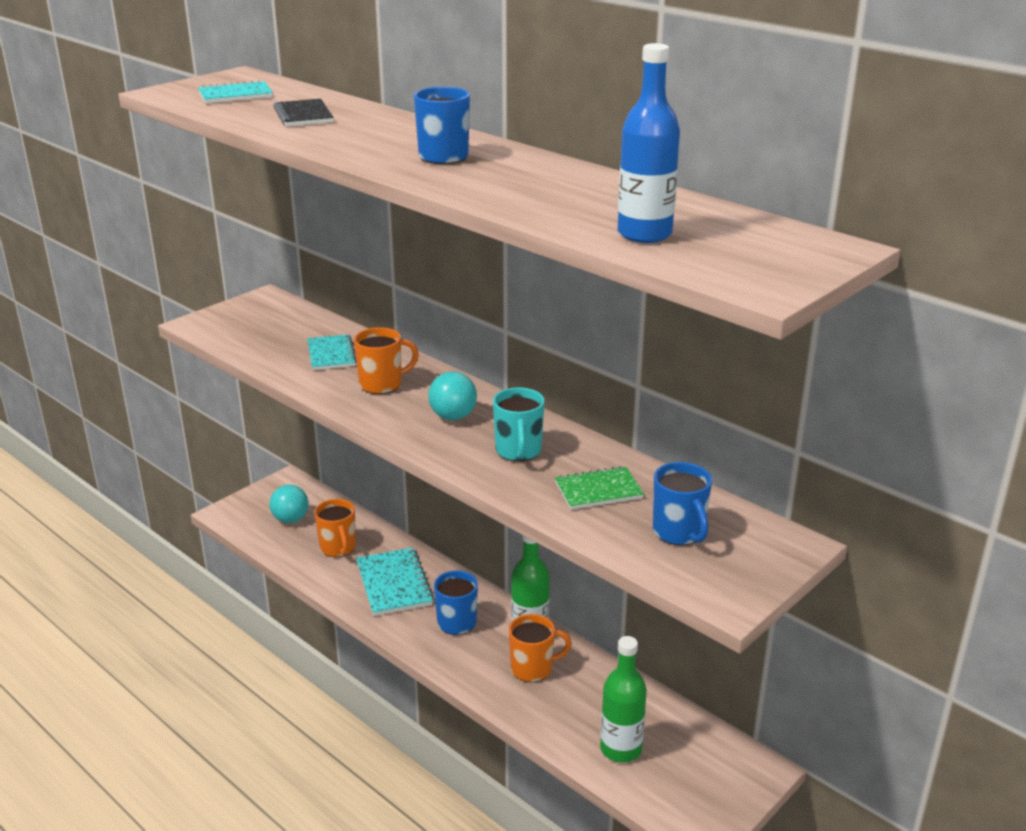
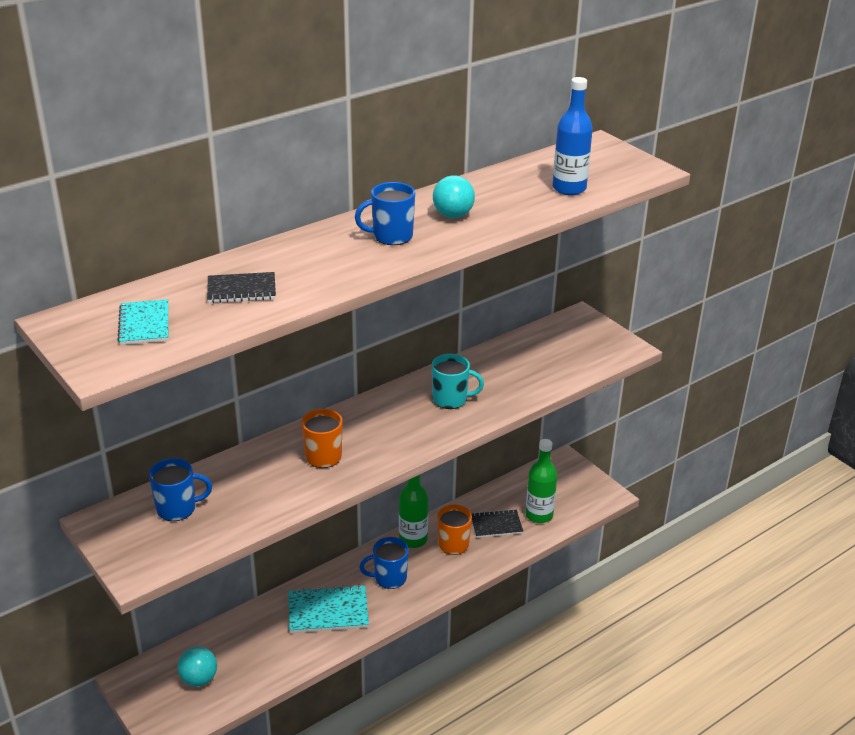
camera: 80 degrees left, 5 degrees up
(331, 354) = (253, 482): turquoise notebook -> none
(338, 548) = (261, 645): orange mug -> none
(453, 416) = (390, 424): turquoise ball -> turquoise ball (453, 215)
(583, 705) = (496, 525): none -> black notebook
(598, 490) = (509, 374): green notebook -> none
(679, 533) = (562, 352): blue mug -> blue mug (178, 509)

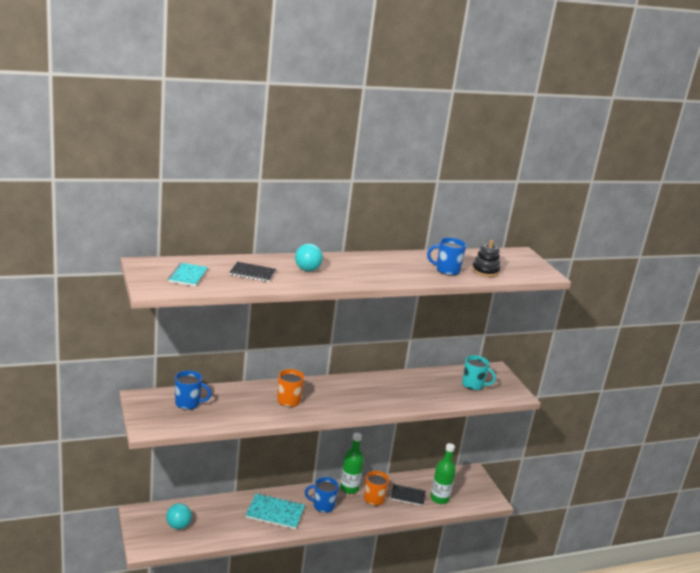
camera: 15 degrees right, 10 degrees down
(391, 236) = (357, 269): blue mug -> blue mug (446, 270)
(451, 399) = (385, 392): turquoise mug -> turquoise mug (473, 385)
(453, 215) = (402, 267): turquoise ball -> turquoise ball (307, 269)
(569, 188) = (485, 271): blue bottle -> black stacking toy

